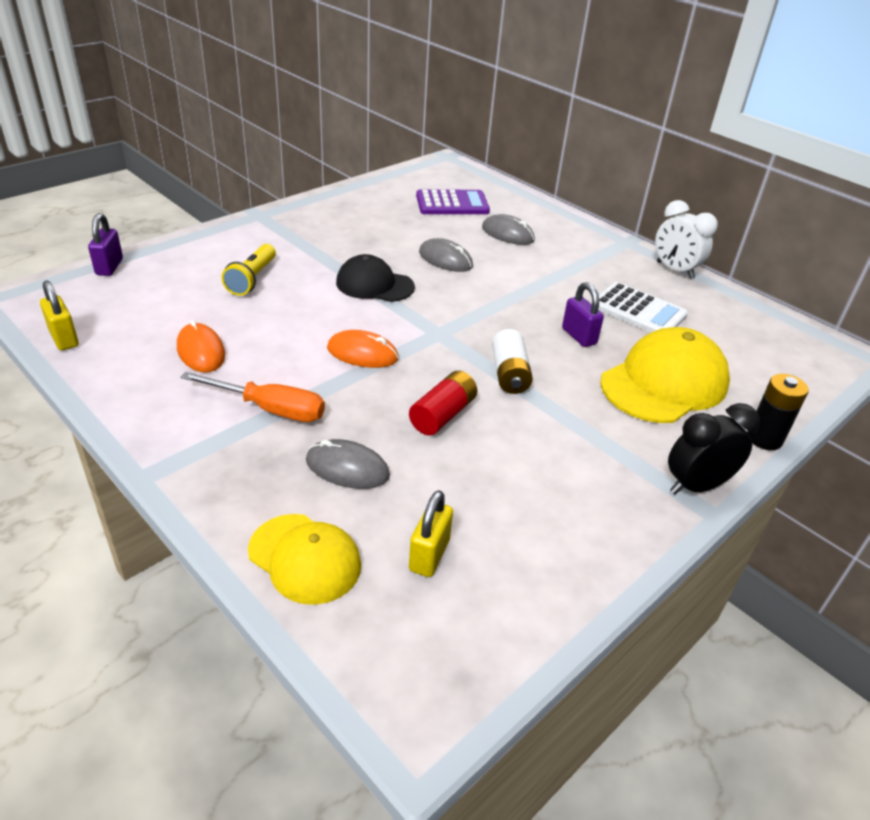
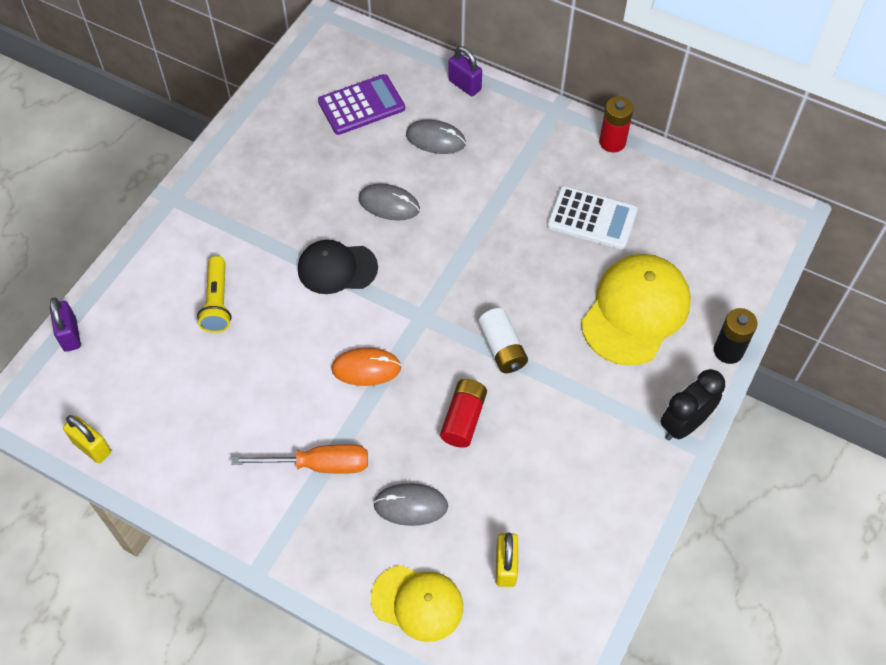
camera: 15 degrees left, 20 degrees up
(201, 351) = (223, 418): orange mouse -> none
(579, 336) = (547, 275): purple padlock -> purple padlock (464, 85)
(674, 270) = (612, 142): white clock -> red battery

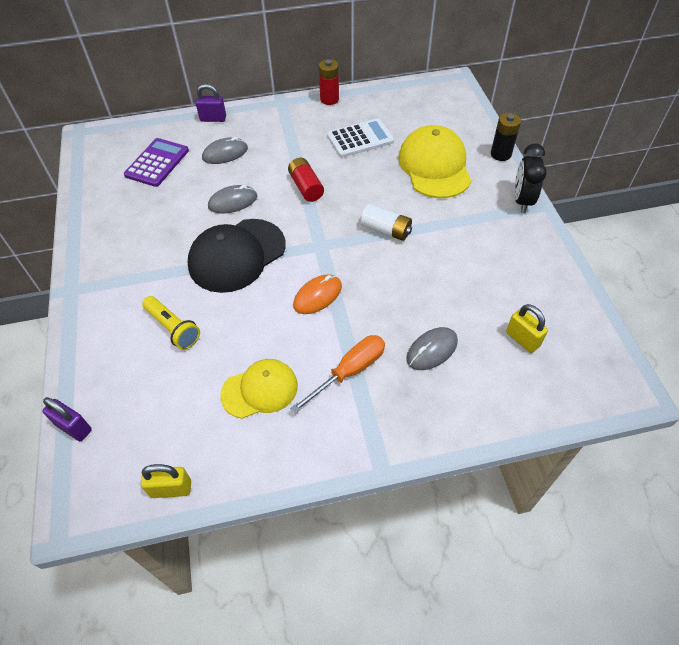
camera: 40 degrees left, 5 degrees down
(337, 268) = (237, 255): black cap -> black cap, size x1.56
(417, 603) = (500, 401): yellow cap -> yellow cap (260, 390)
(463, 419) = (407, 281): red battery -> red battery (306, 187)

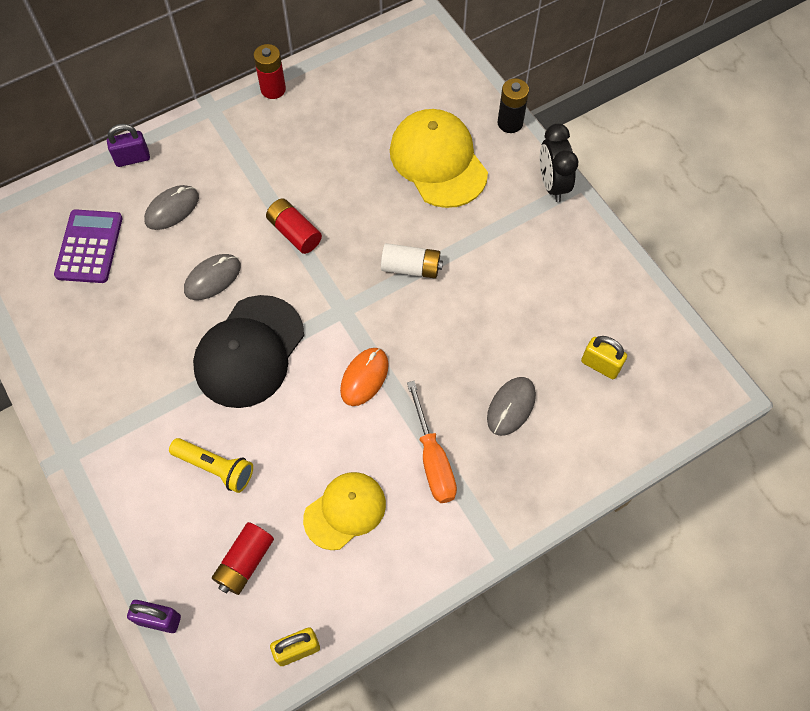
camera: 20 degrees left, 10 degrees up
(162, 404) = (245, 562): none -> red battery
(349, 371) = (433, 459): orange screwdriver -> orange screwdriver turned 135 degrees clockwise
(360, 139) = (334, 142): white calculator -> none

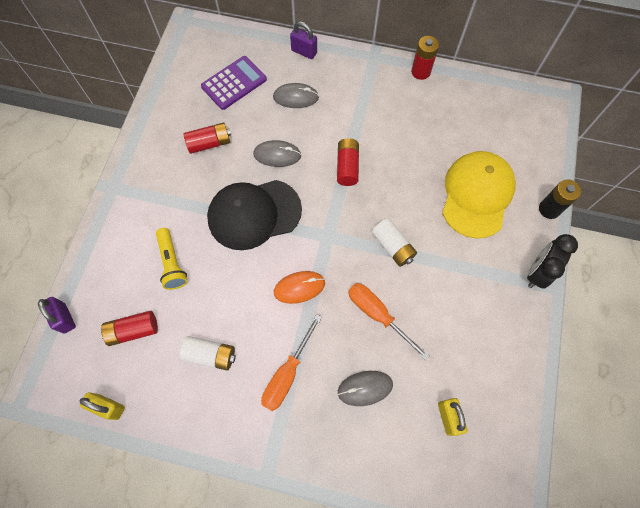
camera: 45 degrees right, 5 degrees up
(128, 325) = (209, 143): none -> red battery
(345, 511) = (210, 355): yellow cap -> white battery
(458, 337) = (377, 315): none -> orange screwdriver

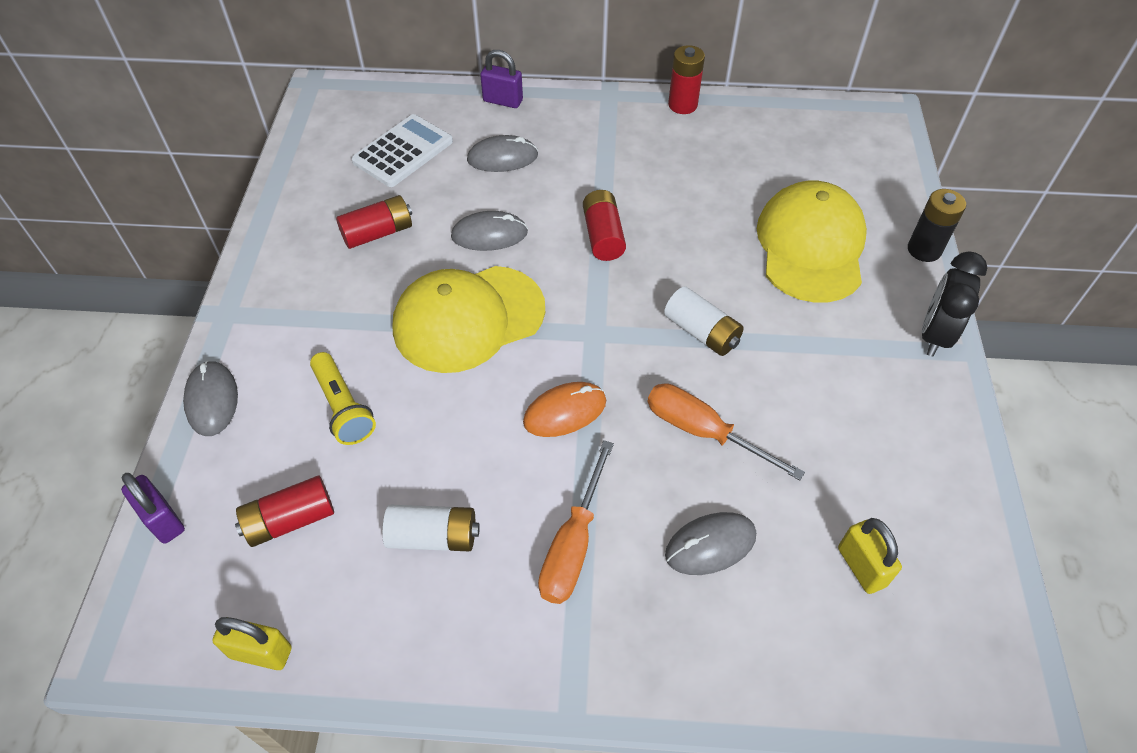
camera: 10 degrees left, 15 degrees down
(99, 245) = (212, 400): none -> grey mouse
(234, 83) = (403, 151): purple calculator -> white calculator
(254, 214) = (468, 318): black cap -> yellow cap

